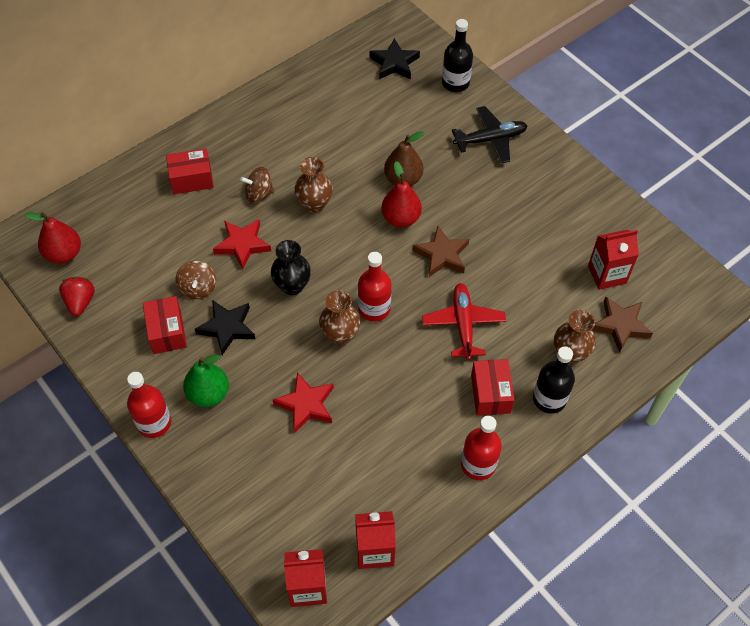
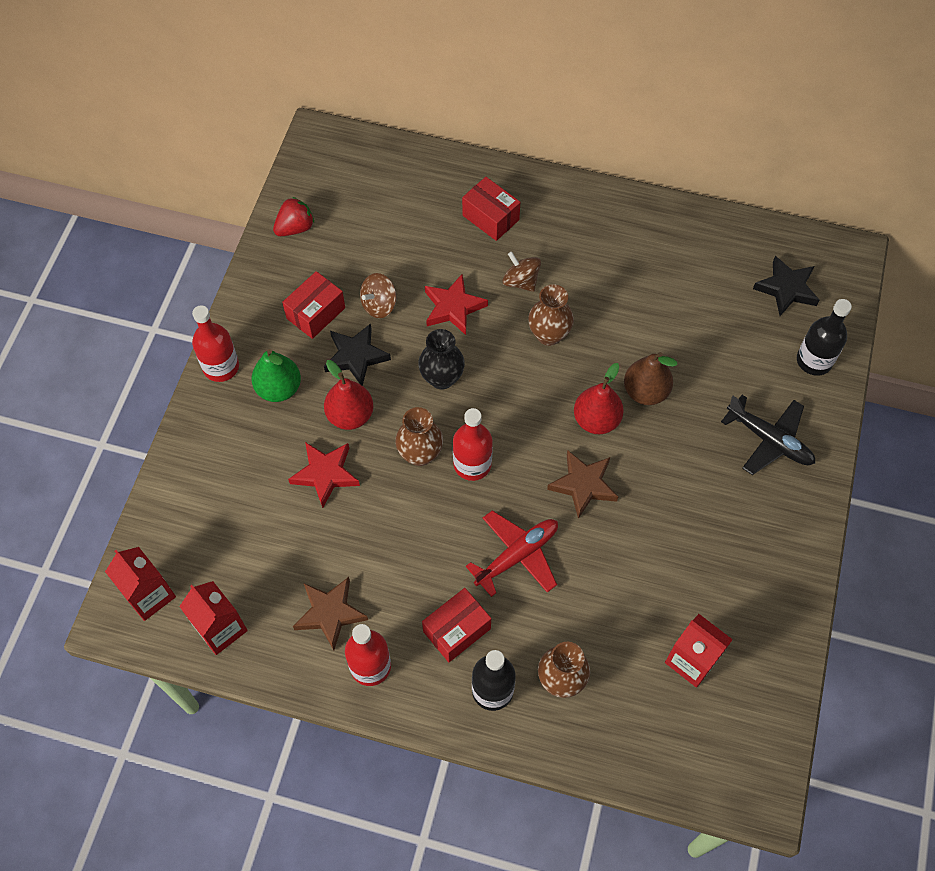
camera: 55 degrees right, 5 degrees up
(64, 254) = (332, 181): red pear -> red pear (350, 415)
(620, 325) = (636, 711): brown star -> brown star (330, 613)

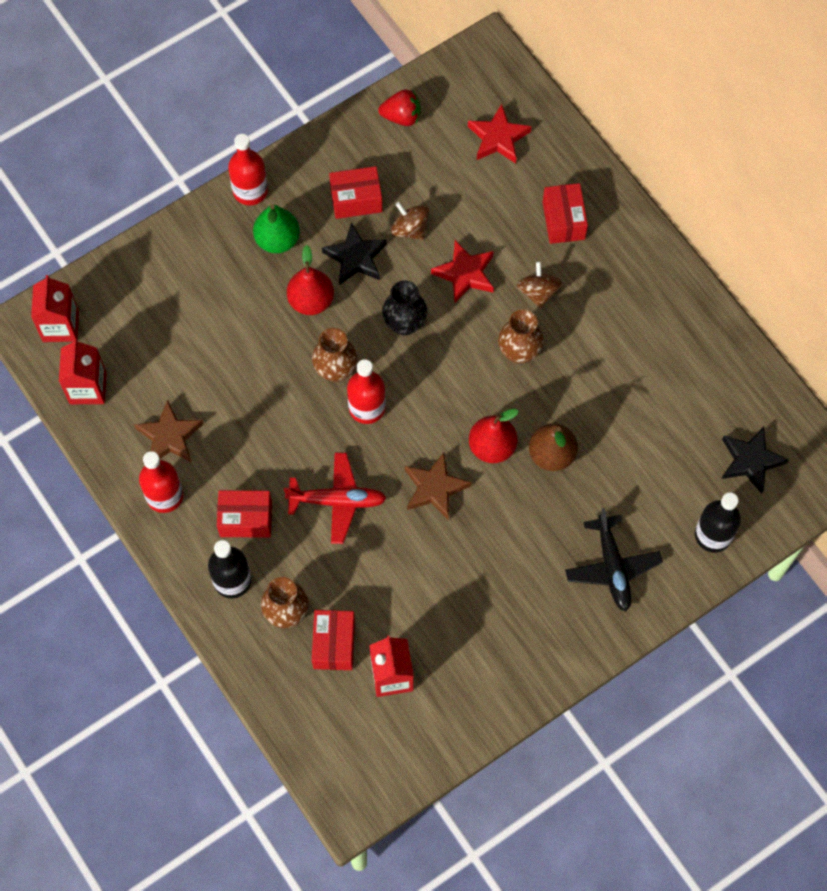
camera: 40 degrees right, 5 degrees up
(325, 474) = (254, 332): red star -> red star (498, 138)
(379, 305) = (410, 229): brown spinning top -> brown spinning top turned 45 degrees clockwise
(623, 673) = (334, 644): none -> red box

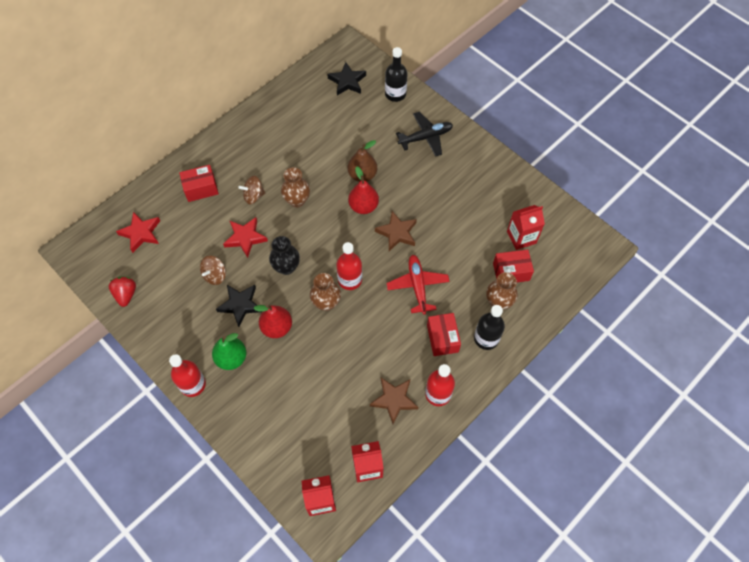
camera: 100 degrees left, 5 degrees down
(356, 200) = (195, 312): red box -> none

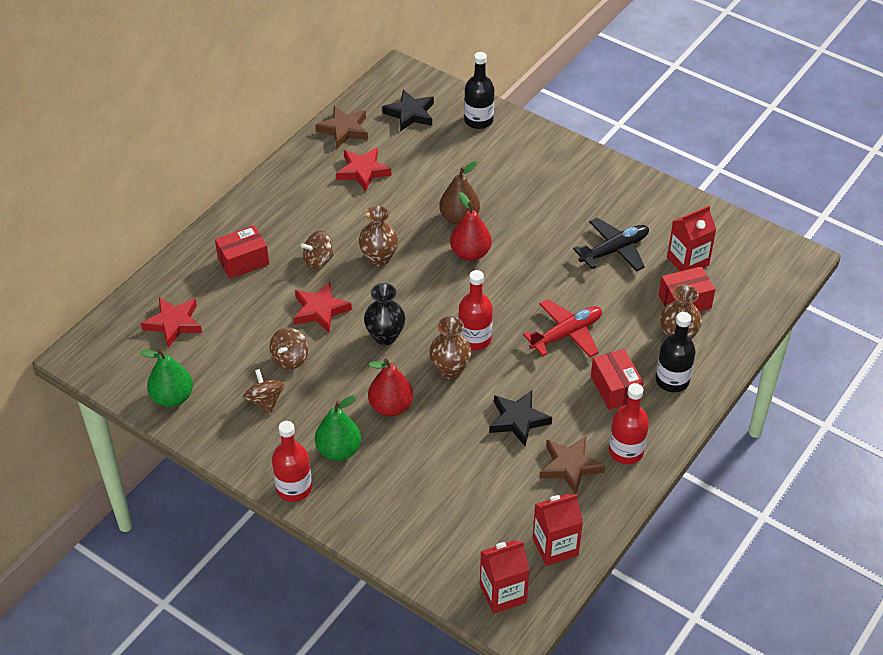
camera: 10 degrees left, 15 degrees down
(126, 294) = (172, 397): red strawberry -> green pear
(189, 308) = (265, 401): none -> brown spinning top
(240, 305) = (334, 388): black star -> black star (518, 420)
(302, 125) = (363, 171): none -> red star
(397, 233) = (523, 278): brown star -> brown star (344, 129)
(417, 286) = (566, 334): red plane -> red plane turned 75 degrees clockwise
(426, 137) = (532, 165): black plane -> black plane (614, 250)

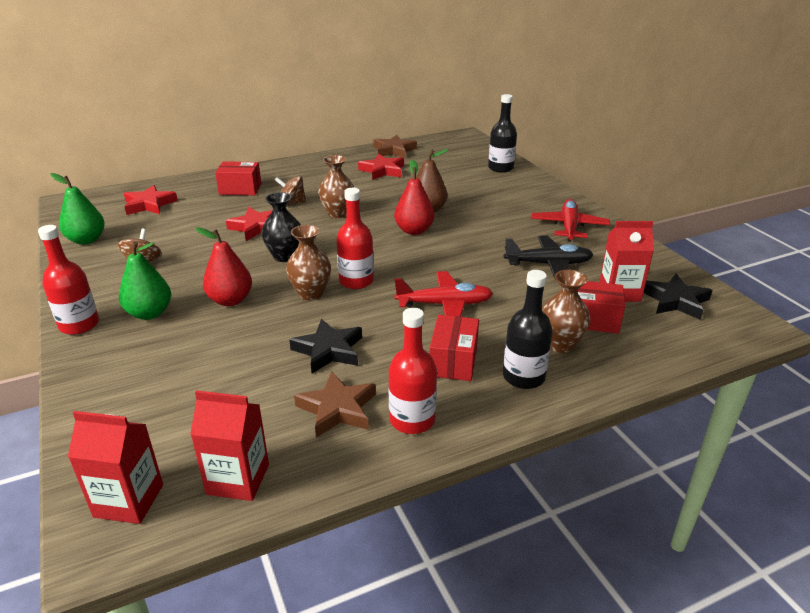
camera: 30 degrees right, 15 degrees down
(290, 358) = (196, 246): brown spinning top -> none
(410, 114) = (451, 154): black star -> black star (675, 301)
(600, 192) = (568, 227): none -> red plane

